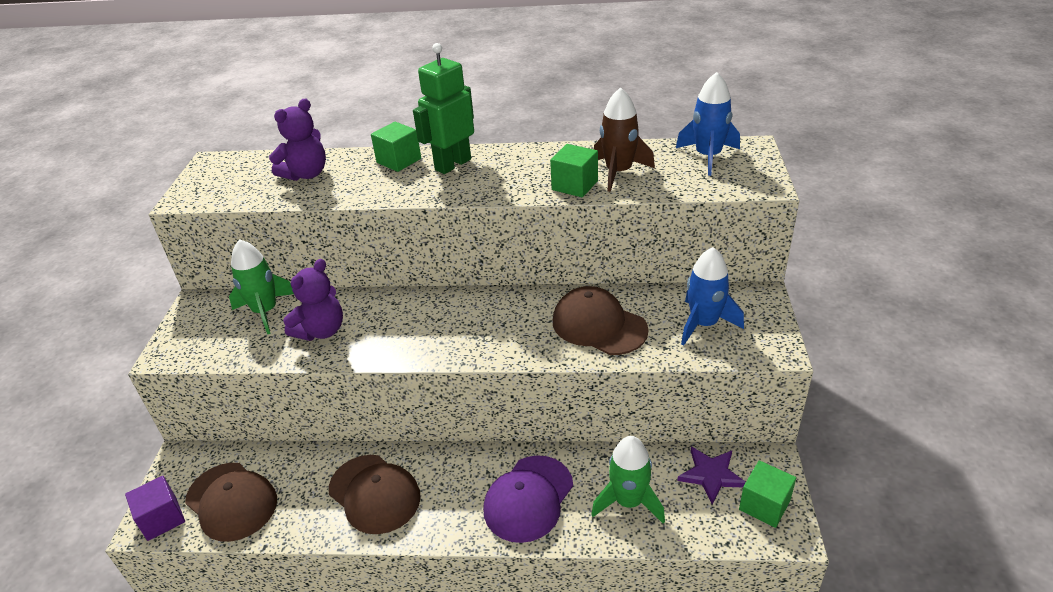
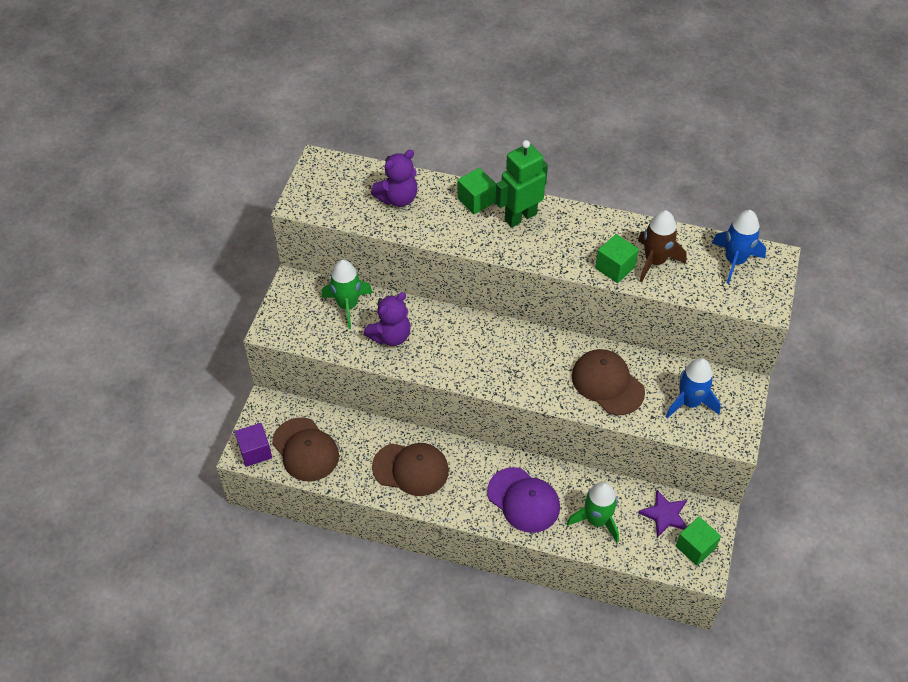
camera: 10 degrees right, 15 degrees up
(374, 494) = (411, 469): brown cap -> brown cap turned 45 degrees counterclockwise
(528, 498) = (523, 500): purple cap -> purple cap turned 90 degrees counterclockwise

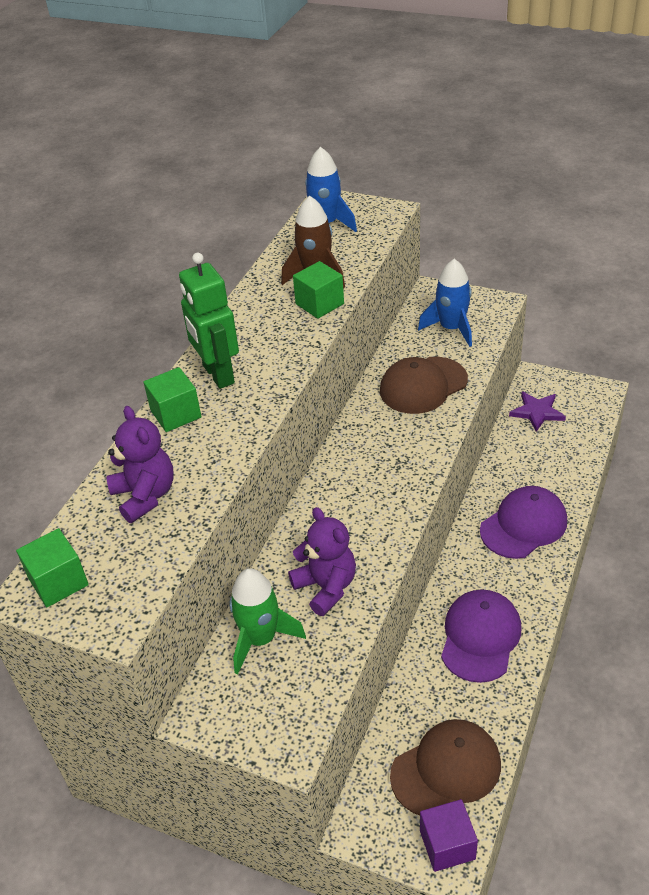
camera: 80 degrees left, 10 degrees down
(411, 469) = (480, 637): brown cap -> purple cap
(596, 520) = (547, 465): green rocket -> none
(695, 547) = (574, 394): green cube -> green cube (58, 582)

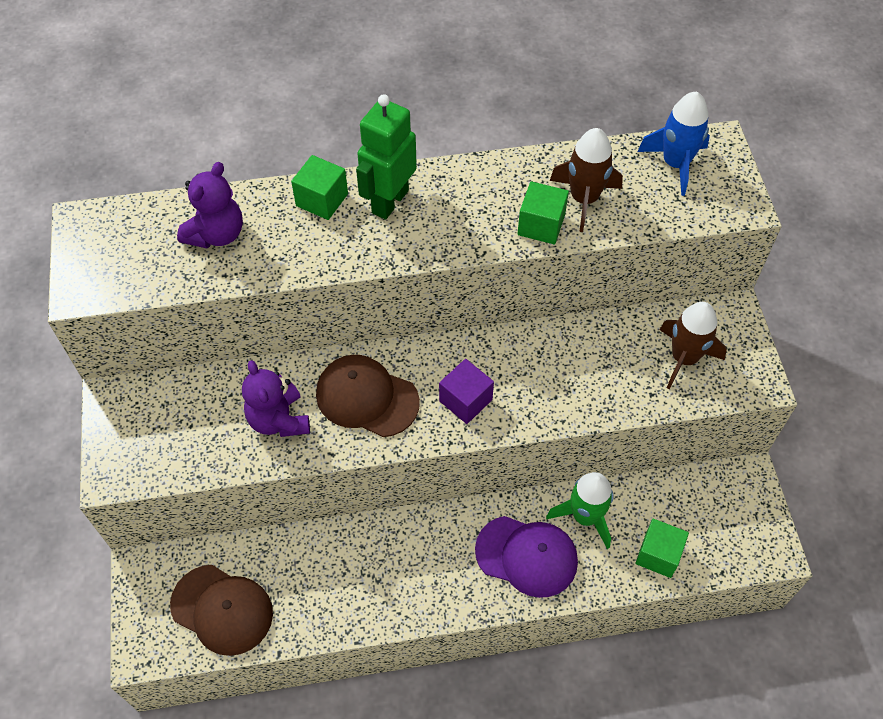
camera: 55 degrees right, 15 degrees up
(58, 582) = (102, 232): green cube -> green cube (658, 554)
(260, 639) = (202, 400): green rocket -> green rocket (585, 516)
(326, 587) = (279, 420): purple teddy bear -> purple teddy bear turned 135 degrees clockwise
(423, 385) = (578, 373): brown cap -> brown cap (366, 397)
(447, 844) = (155, 641): purple cube -> purple cube (465, 400)
(451, 328) = (684, 358): blue rocket -> brown rocket
(480, 637) = (370, 576): purple cap -> none
(537, 412) = (696, 501): purple star -> none

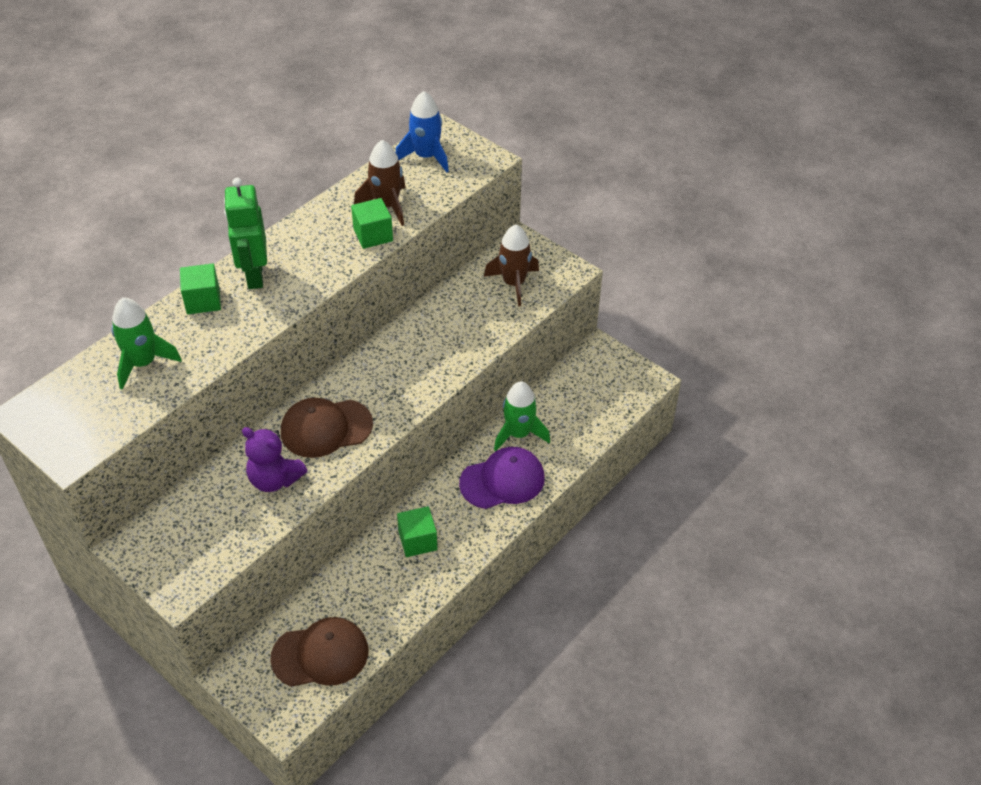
camera: 40 degrees left, 10 degrees down
(216, 234) = (143, 363): purple teddy bear -> green rocket
(465, 400) = (396, 389): purple cube -> none
(658, 554) = (583, 426): green cube -> green cube (417, 540)

